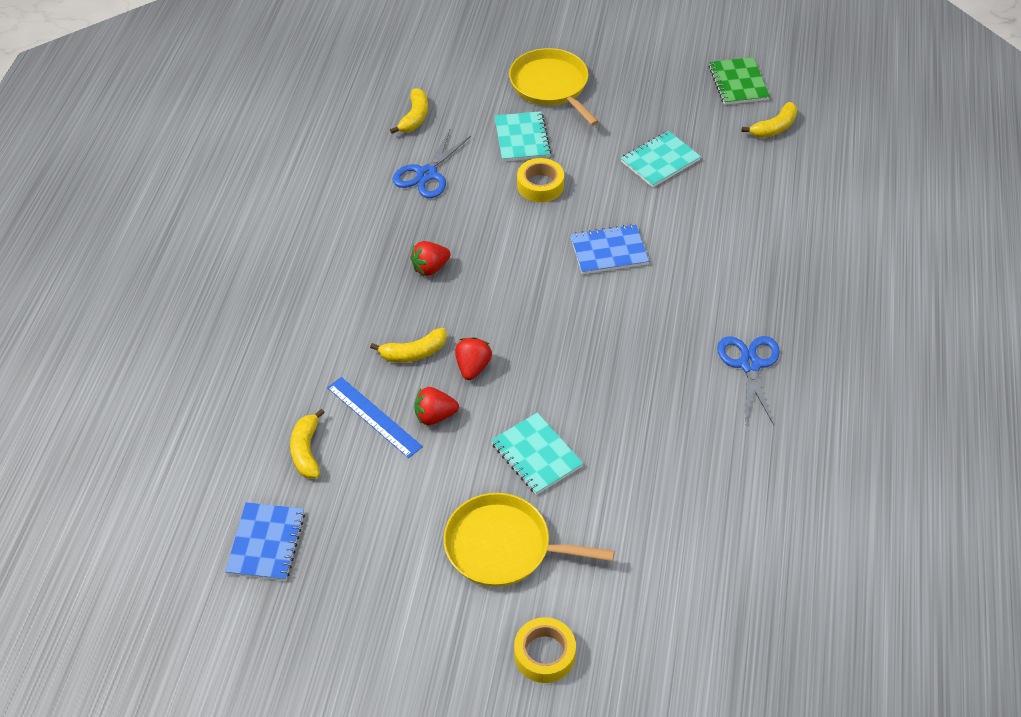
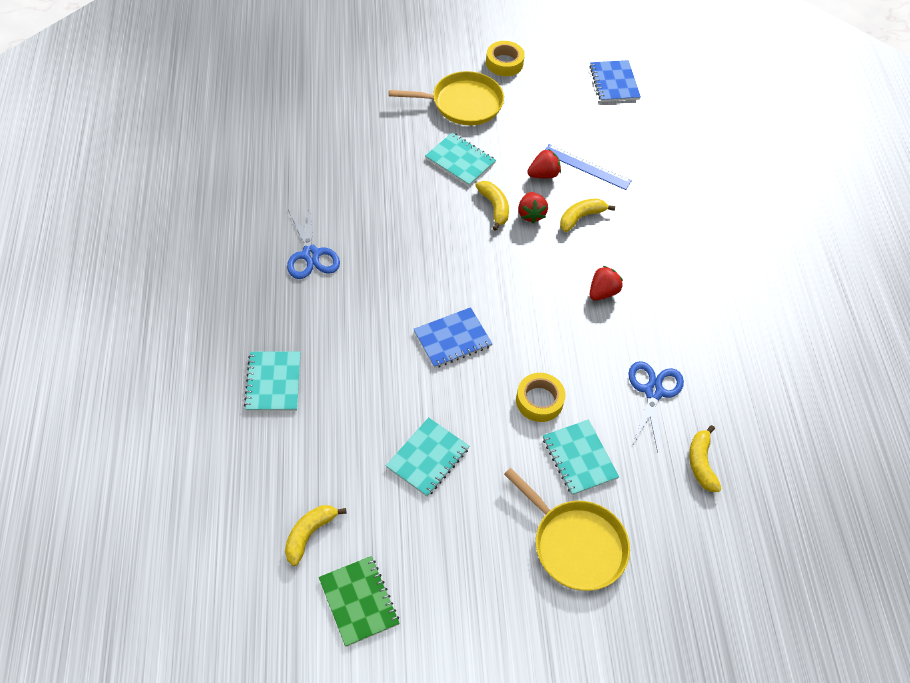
camera: 160 degrees right, 5 degrees up
(306, 451) = (620, 137): yellow banana -> yellow banana (494, 207)
(544, 654) = (418, 55): yellow tape -> yellow tape (504, 63)
(800, 243) = (273, 382): none -> turquoise notebook

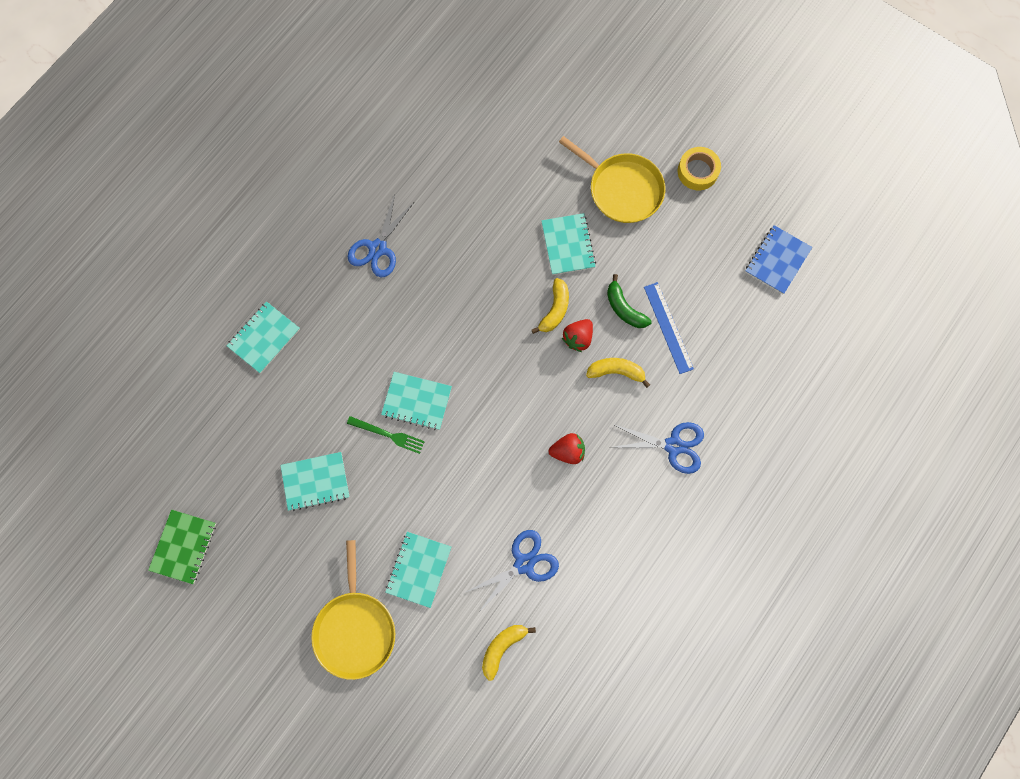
camera: 45 degrees right, 20 degrees up
(309, 534) = (193, 473): yellow banana -> none
(452, 339) = (417, 401): blue notebook -> turquoise notebook
(454, 379) = (388, 435): none -> green fork
(539, 401) = (433, 502): yellow tape -> none
(543, 174) = (624, 308): red strawberry -> green banana
(671, 237) = (673, 446): none -> blue scissors

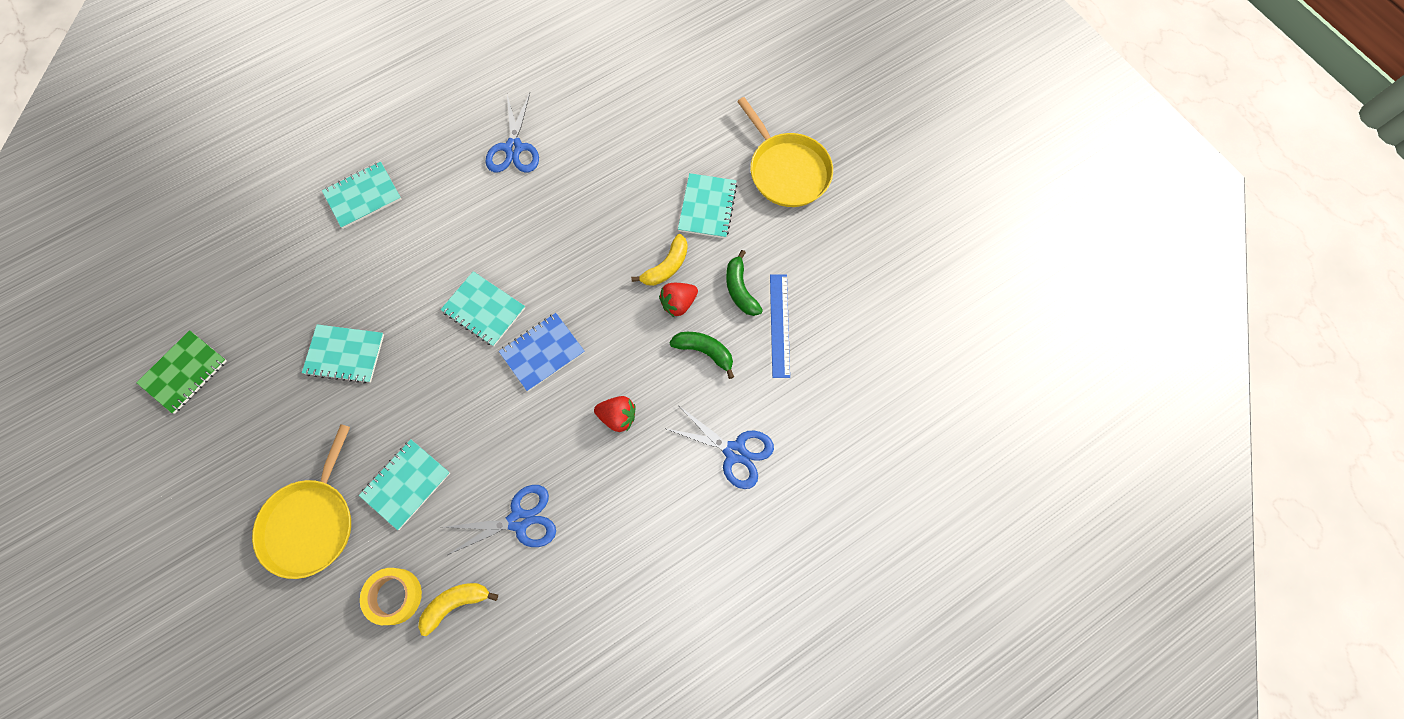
camera: 20 degrees right, 5 degrees down
(377, 248) = (513, 148): blue scissors -> blue scissors turned 45 degrees counterclockwise
(388, 435) = (439, 333): green fork -> none
(616, 372) = (704, 351): yellow banana -> green banana
(697, 171) = (874, 178): yellow tape -> yellow tape (394, 596)
(777, 260) = (926, 295): blue notebook -> blue notebook (542, 352)

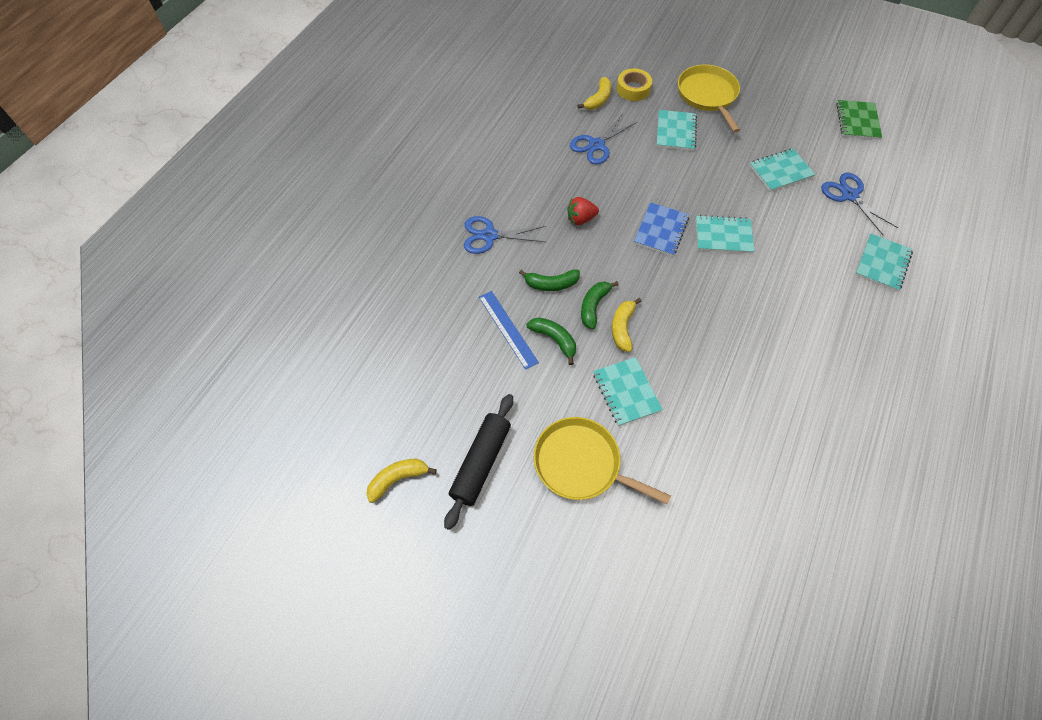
camera: 150 degrees right, 10 degrees down
(513, 148) = (819, 357): blue scissors -> blue scissors (849, 195)
(678, 303) = (593, 306): red strawberry -> green banana
(873, 214) = (481, 462): none -> black rolling pin
(952, 237) = (398, 479): none -> yellow banana

